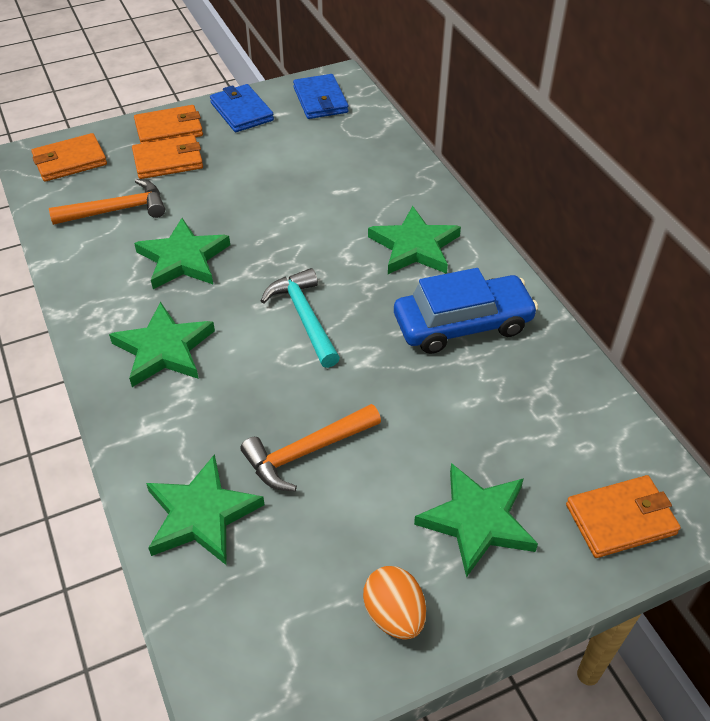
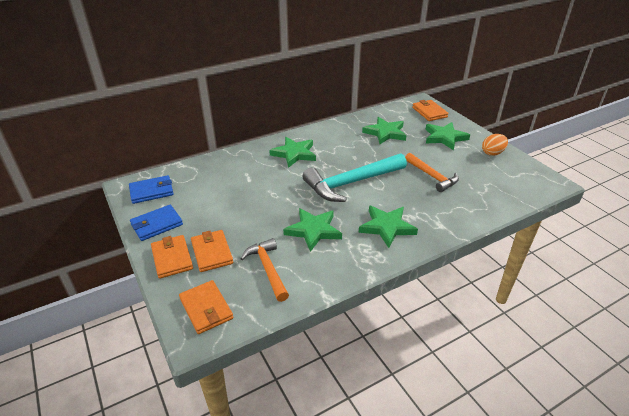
camera: 95 degrees left, 10 degrees down
(201, 514) = (478, 201): green star -> green star (385, 133)
(304, 317) = (351, 183): turquoise hammer -> turquoise hammer, size x1.67
(462, 324) = (345, 141): blue car -> none

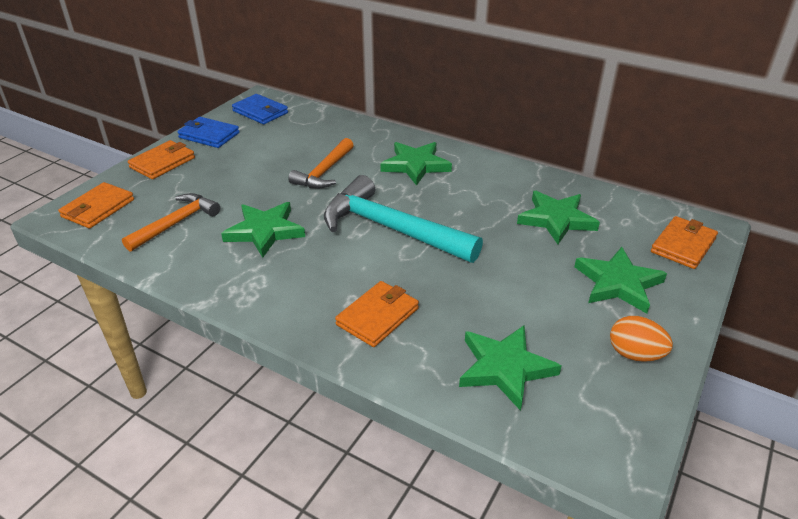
camera: 60 degrees right, 0 degrees up
(212, 252) = (184, 180): orange wallet -> orange wallet (378, 316)
(387, 227) = (314, 288): green star -> green star (505, 368)
(432, 176) = (481, 299): orange hammer -> orange hammer (324, 172)

